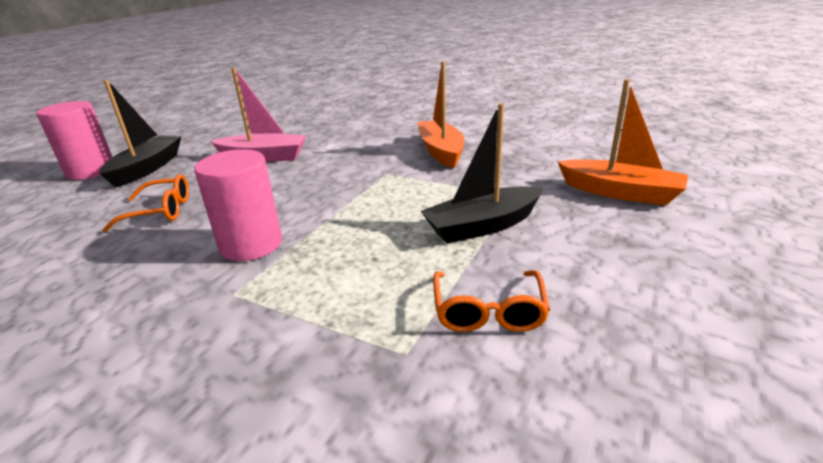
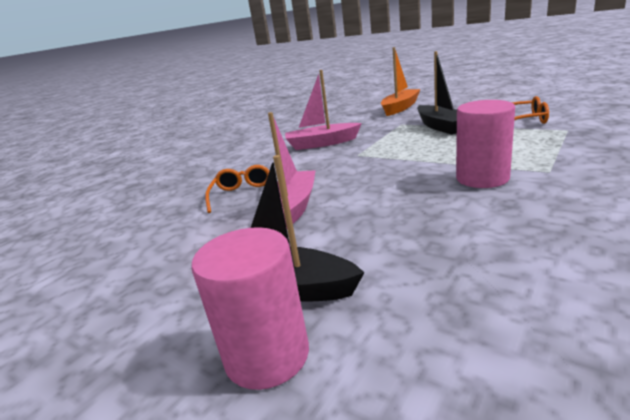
camera: 80 degrees left, 5 degrees down
(161, 211) = (427, 234): orange glasses -> orange glasses (243, 194)
(441, 151) = (322, 143): orange boat -> pink boat

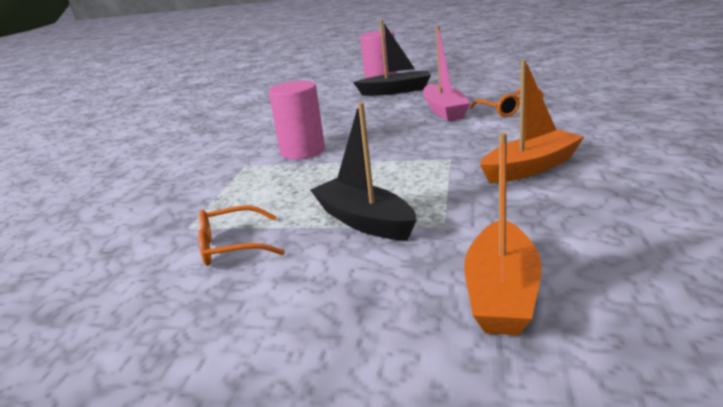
camera: 155 degrees right, 0 degrees up
(322, 143) = (531, 167): pink boat -> orange boat

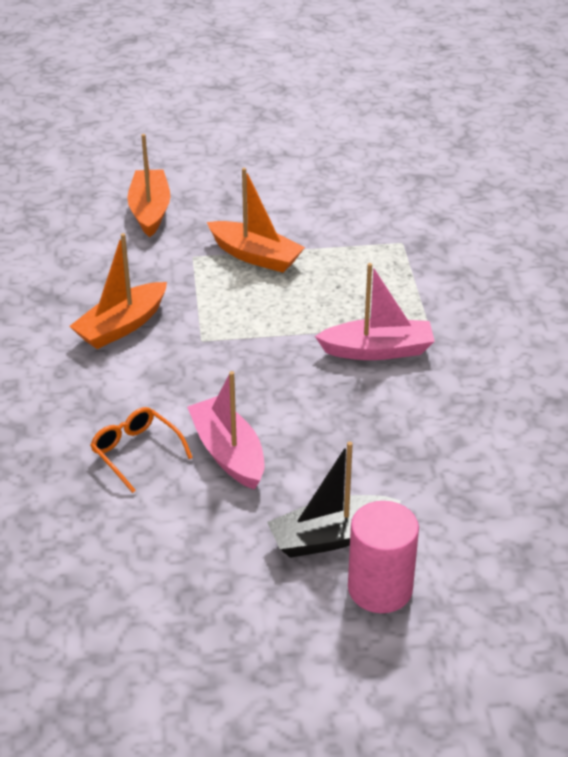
camera: 160 degrees right, 15 degrees up
(231, 246) = (346, 228): orange glasses -> none
(302, 151) = (378, 350): pink cylinder -> pink boat
(364, 221) = (255, 256): black boat -> orange boat

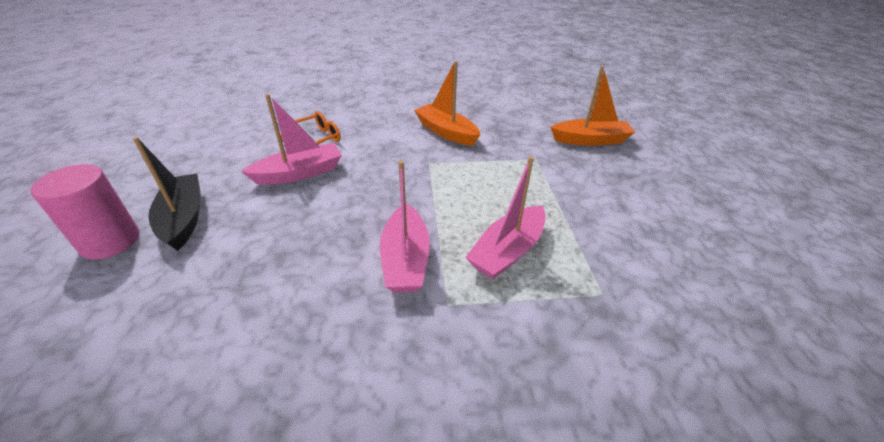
camera: 90 degrees right, 0 degrees up
(255, 256) = (544, 189): orange boat -> none
(358, 287) = (507, 251): none -> pink boat

